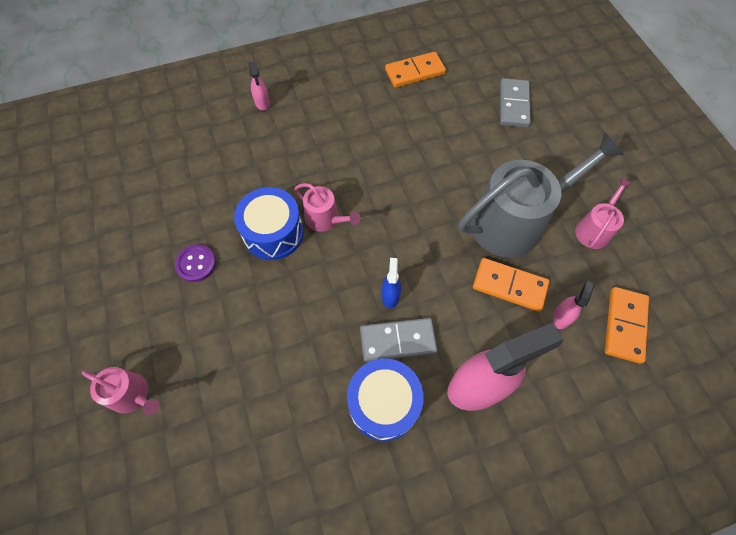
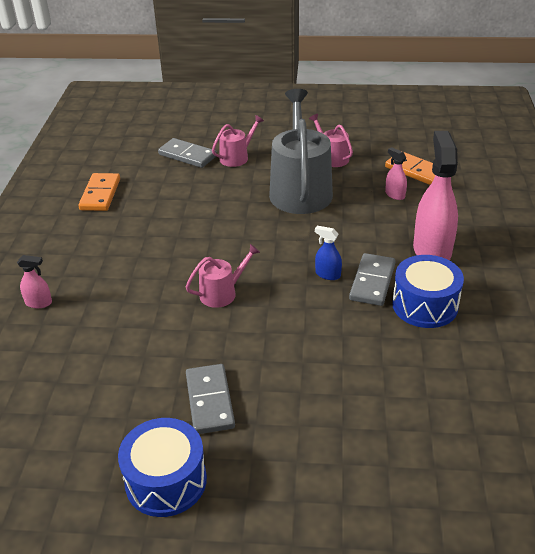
camera: 65 degrees left, 25 degrees down
(133, 395) = (339, 486): pink watering can -> pink watering can (237, 157)
(196, 264) = (209, 401): purple button -> grey domino
(273, 233) = (212, 333): blue drum -> blue drum (166, 481)
(509, 286) = (355, 210): orange domino -> none

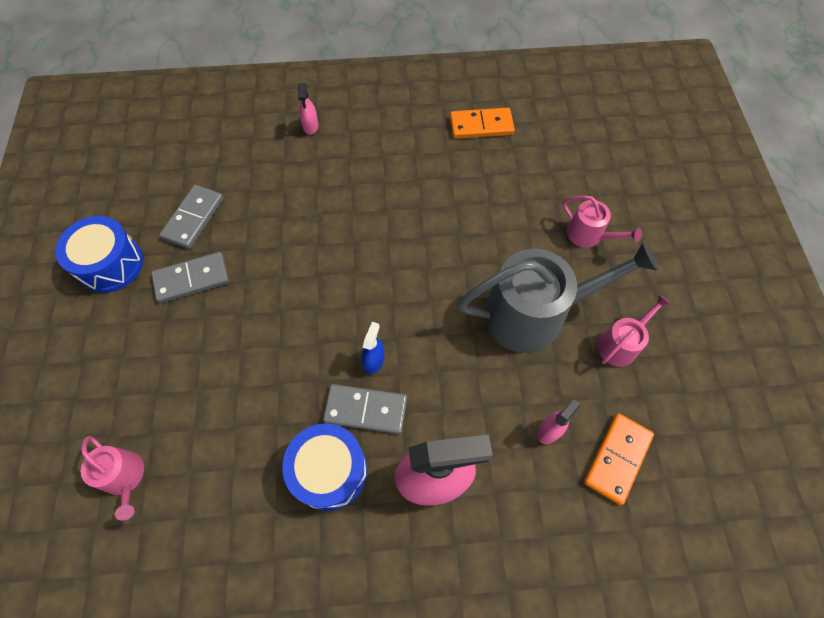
camera: 80 degrees right, 25 degrees up
(187, 155) = (577, 185): grey domino -> grey domino (193, 218)
(222, 293) = (334, 263): pink watering can -> pink watering can (125, 477)

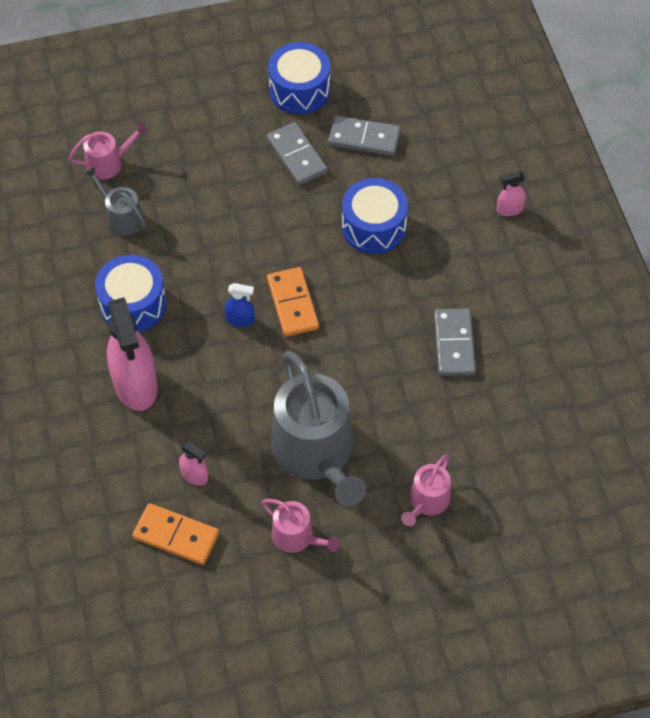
camera: 80 degrees right, 5 degrees down
(125, 477) = (109, 163): pink watering can -> pink watering can turned 150 degrees counterclockwise
(207, 471) = (121, 217): none -> grey watering can
(298, 227) = (373, 227): none -> blue drum
(366, 409) = (191, 321): grey domino -> grey domino (454, 344)
(481, 125) = (559, 377): orange domino -> orange domino (293, 303)

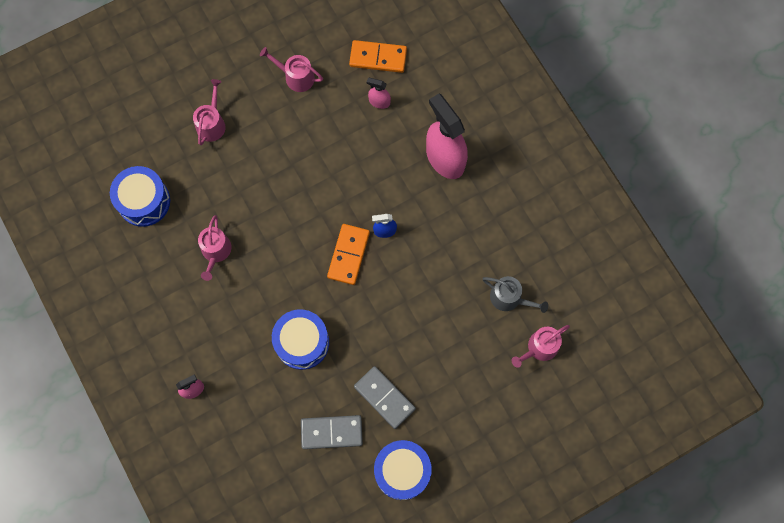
camera: 165 degrees right, 15 degrees up
(133, 304) = (471, 223): blue drum -> blue drum (144, 201)
(293, 303) = (348, 255): orange domino -> orange domino turned 45 degrees clockwise
(316, 453) = (298, 139): grey watering can -> none
(454, 344) = (216, 252): grey domino -> pink watering can

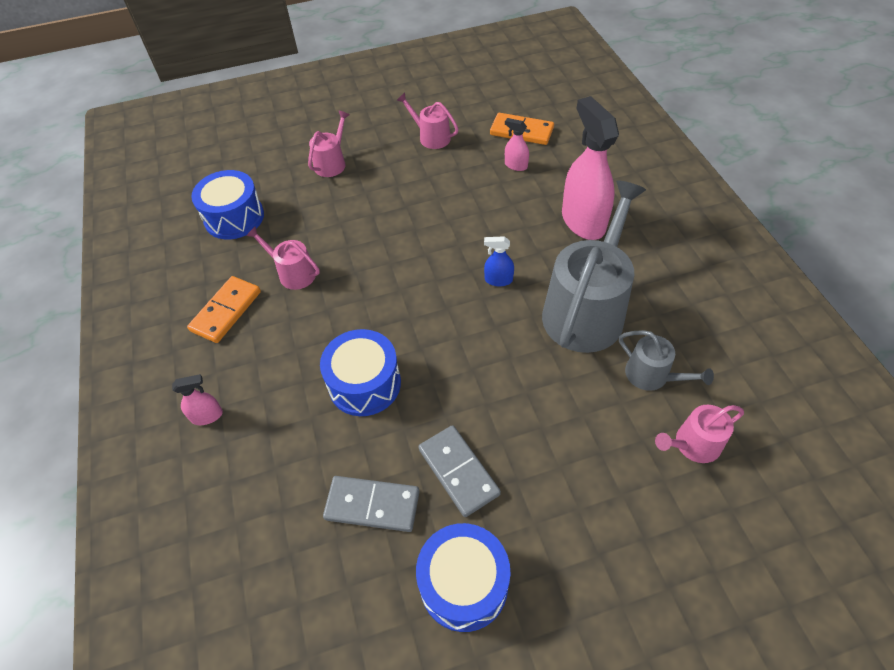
camera: 15 degrees right, 20 degrees down
(216, 252) = (293, 273): pink watering can -> pink watering can turned 105 degrees clockwise
(348, 255) = (448, 298): orange domino -> orange domino (226, 311)
(457, 248) = (586, 309): none -> grey watering can

